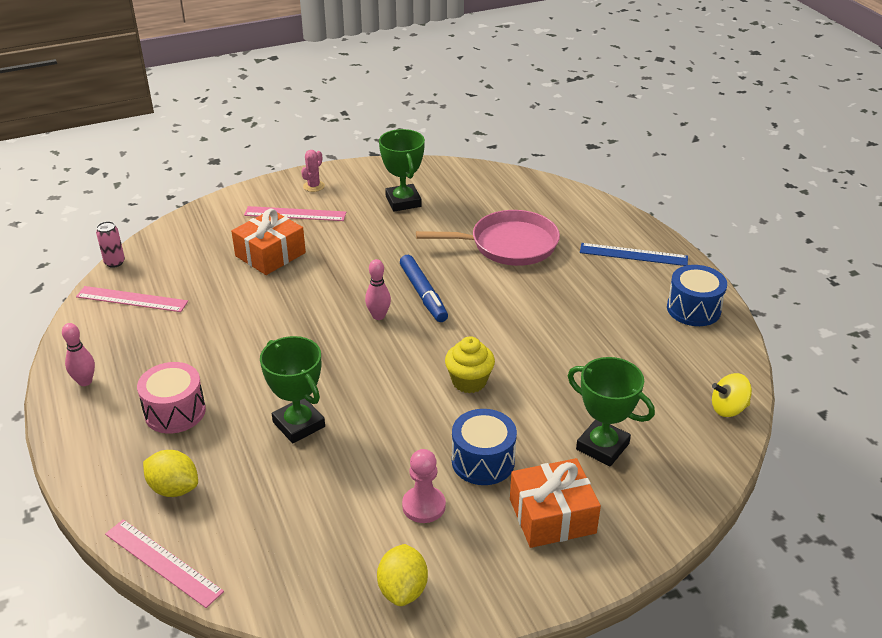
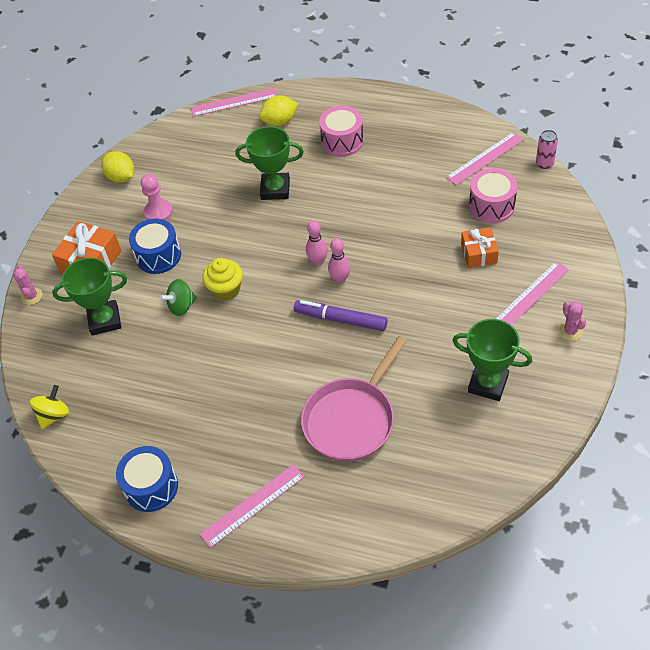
camera: 135 degrees right, 15 degrees up
(85, 381) = (410, 113): pink bowling pin -> pink bowling pin (318, 261)
(201, 270) = (491, 206): none -> pink drum
(270, 254) = (478, 253): orange gift -> orange gift, size x0.65
(423, 294) = (340, 319): blue marker -> purple marker
(521, 400) = (181, 306): none -> green spinning top
(633, 254) = (252, 505): blue ruler -> pink ruler
(651, 535) = (31, 296): none -> pink cactus

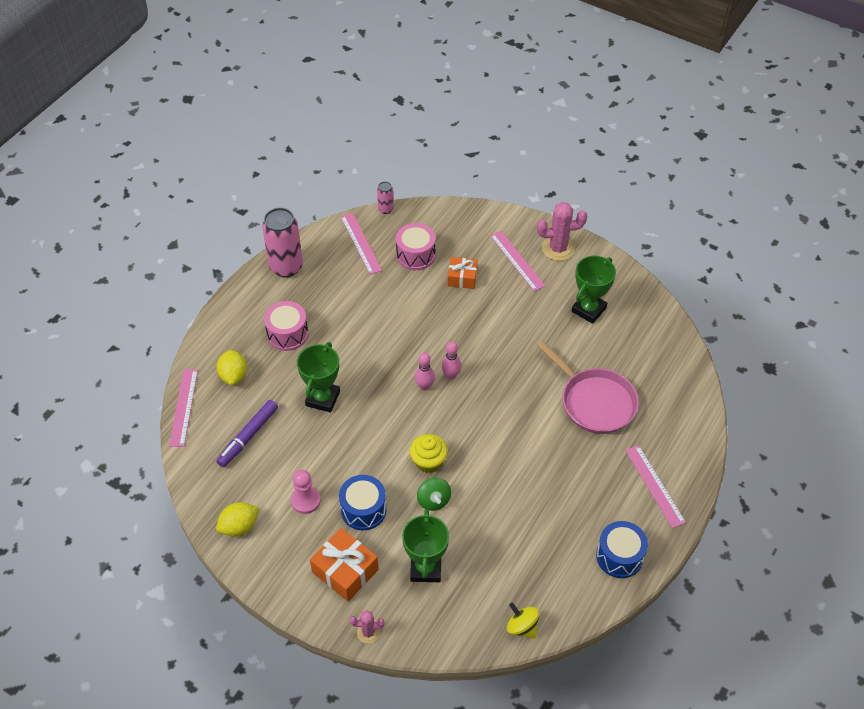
camera: 80 degrees left, 0 degrees up
(340, 319) = (494, 385): purple marker -> purple marker (248, 436)
(425, 114) = (286, 267): none -> pink can
(570, 331) = (558, 248): pink cactus -> pink cactus, size x1.80

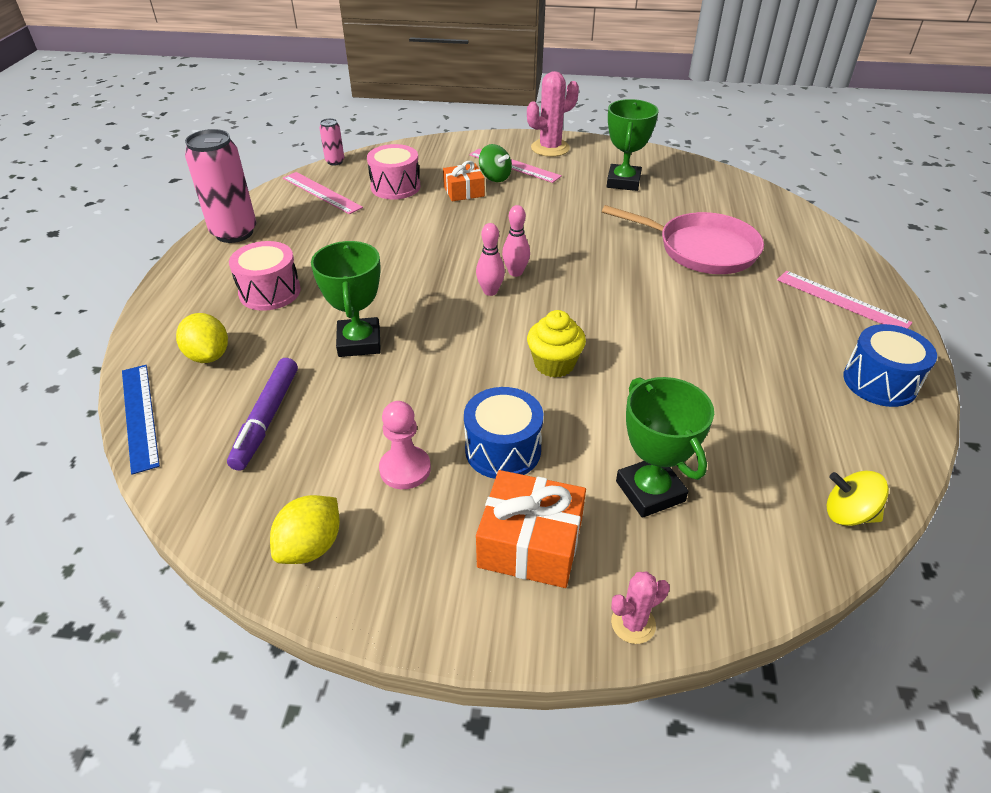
camera: 25 degrees left, 10 degrees down
(183, 407) = (139, 416): pink ruler -> blue ruler
(433, 500) = (595, 404): green spinning top -> green spinning top (495, 177)

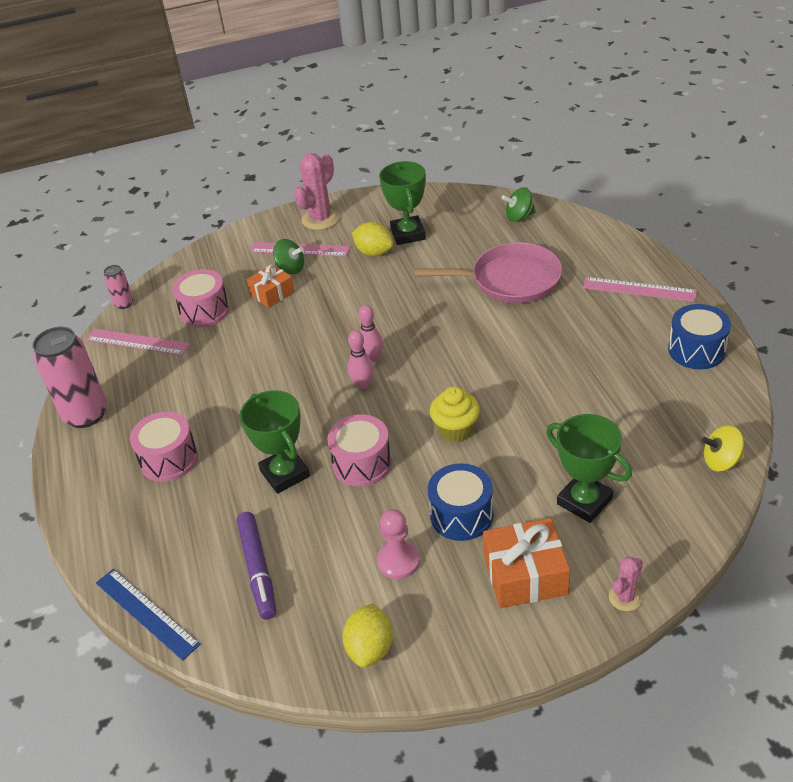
camera: 20 degrees left, 0 degrees up
(208, 356) = (162, 538): yellow lemon -> yellow lemon (374, 252)
(438, 360) = (362, 463): none -> pink drum
(745, 199) = (519, 217): none -> green spinning top

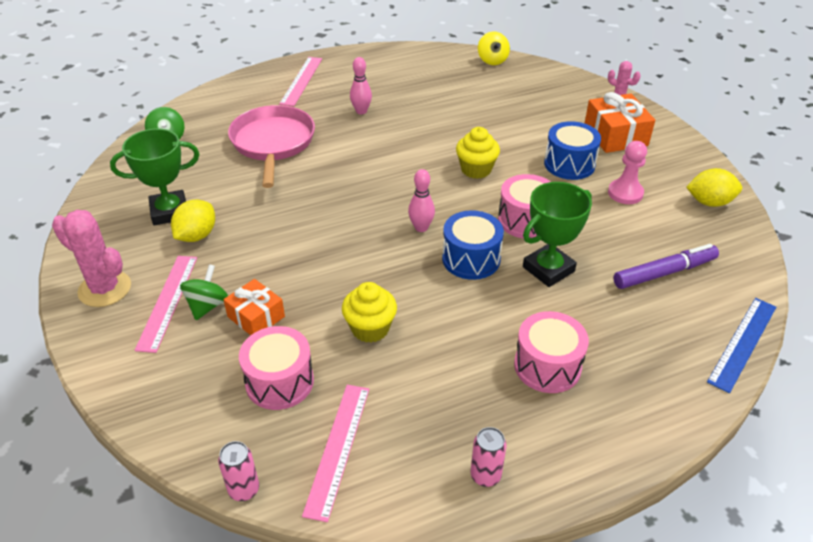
camera: 100 degrees left, 0 degrees up
(86, 414) = (485, 475): pink can -> pink can, size x0.48
(242, 354) = (370, 328): none -> yellow cupcake
(372, 359) = (383, 224): pink bowling pin -> pink bowling pin (361, 111)
(584, 501) = (541, 111): green trophy -> none
(696, 350) = (379, 62): blue drum -> blue drum (471, 259)

